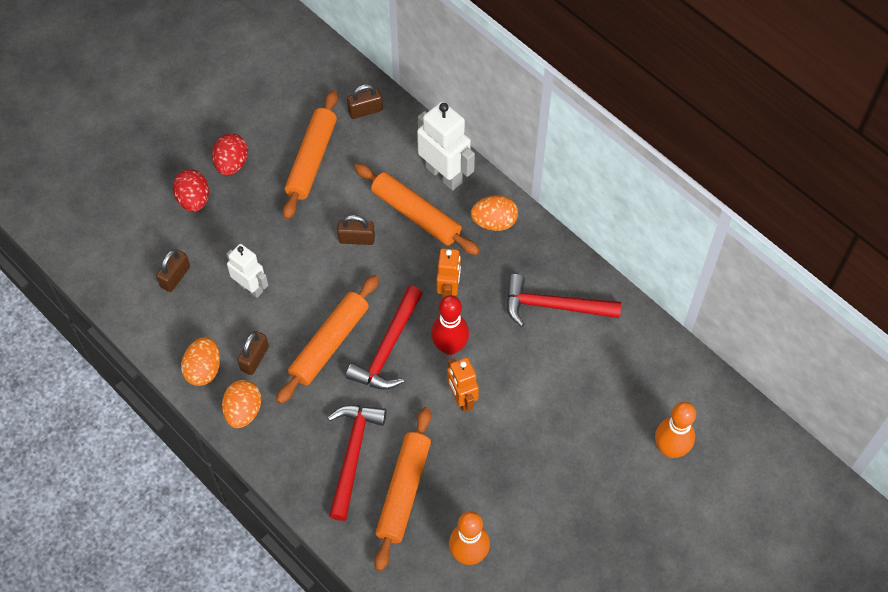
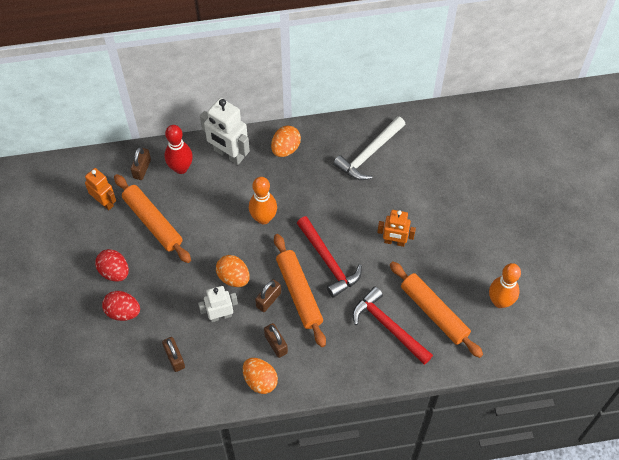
camera: 55 degrees left, 0 degrees up
(243, 411) = (309, 373): orange egg -> orange egg (233, 277)
(356, 239) = (235, 232): brown padlock -> brown padlock (268, 300)
(416, 214) = (245, 187): orange rolling pin -> none
(444, 174) = (228, 154): white robot -> white robot turned 135 degrees counterclockwise
(448, 291) = (314, 203): orange robot -> orange robot (104, 202)
(450, 346) = (354, 226): red bowling pin -> red bowling pin (181, 168)
(553, 306) = (369, 154): red hammer -> white hammer
(670, 449) = (506, 155): orange bowling pin -> orange bowling pin (263, 218)

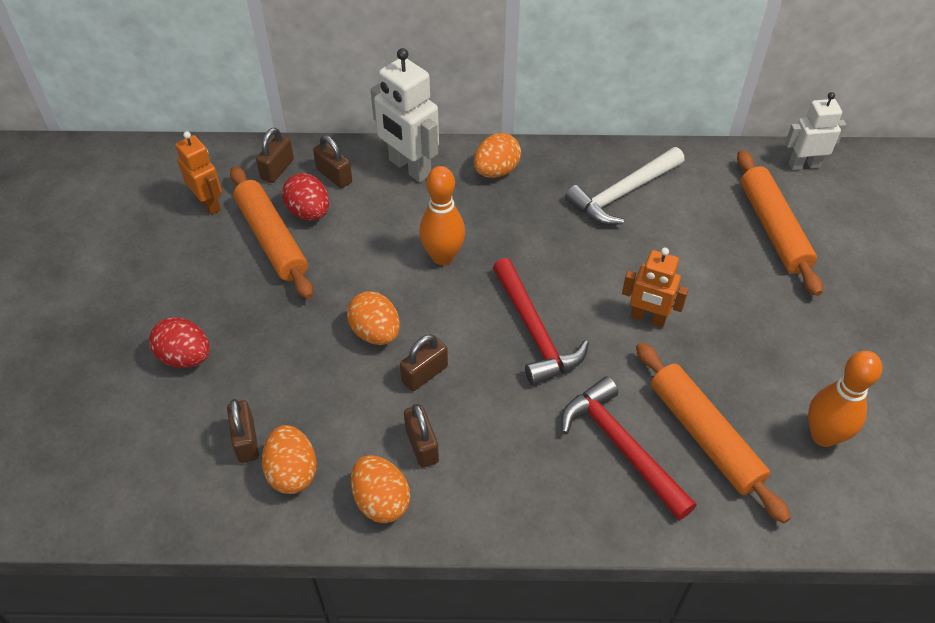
camera: 10 degrees right, 10 degrees down
(114, 272) = (192, 298): red egg -> red egg (309, 212)
(181, 168) = (334, 176): red bowling pin -> brown padlock
(206, 372) = (292, 472): none -> orange egg
(220, 316) = (340, 387): white robot -> white robot (804, 165)
(299, 293) = (477, 371): orange rolling pin -> orange rolling pin (773, 229)

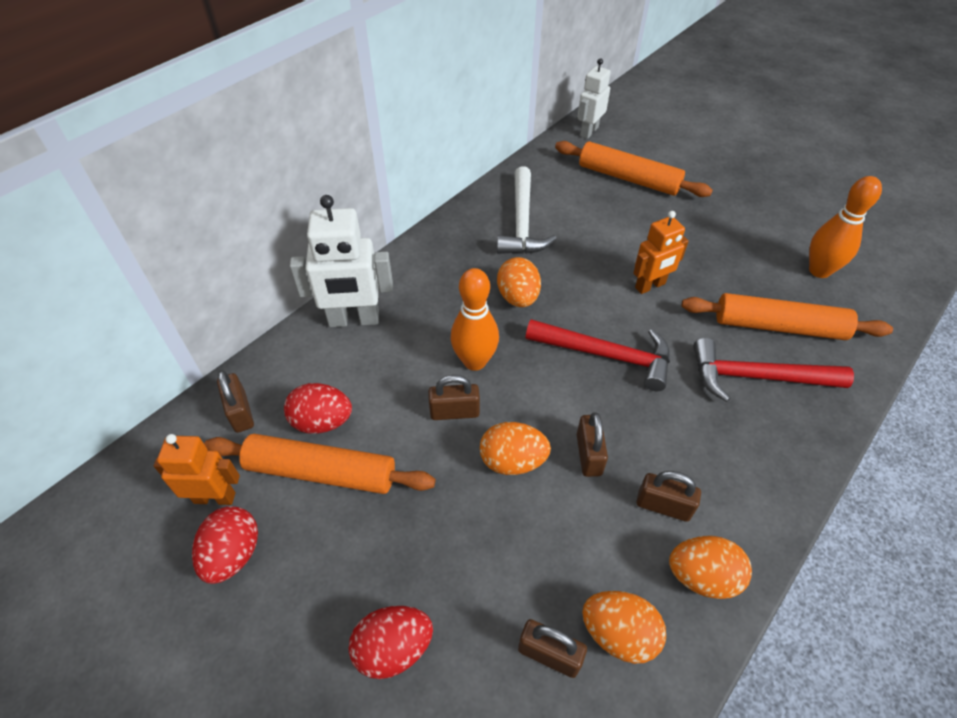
camera: 50 degrees left, 0 degrees up
(181, 240) = (233, 554): none -> red egg
(334, 176) = (301, 375): brown padlock -> brown padlock (454, 412)
(496, 171) = (421, 272): orange egg -> orange egg (518, 297)

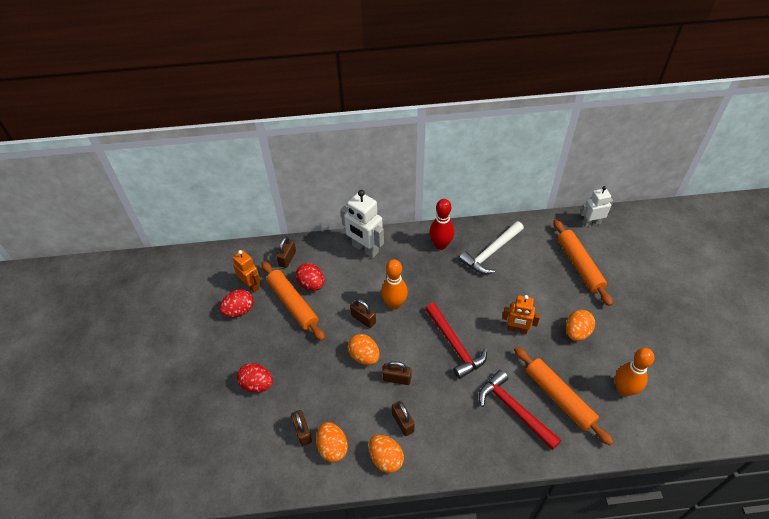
camera: 45 degrees right, 0 degrees up
(452, 251) = (440, 245): none -> red bowling pin
(518, 297) = (445, 289): orange egg -> orange egg (576, 332)
(589, 455) = (397, 379): brown padlock -> brown padlock turned 60 degrees clockwise

